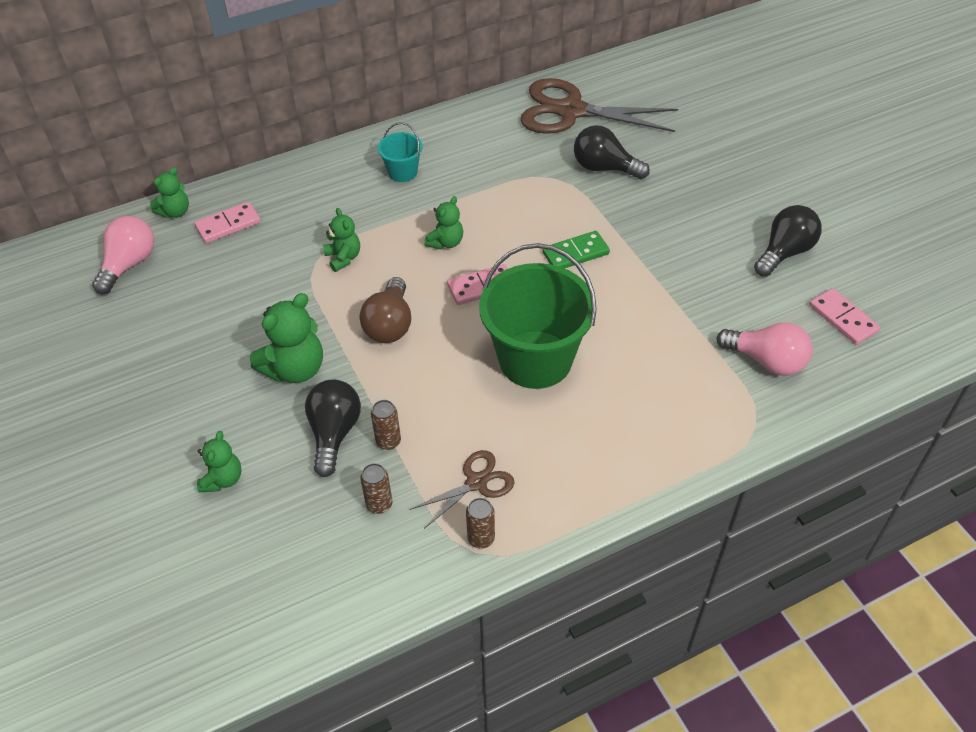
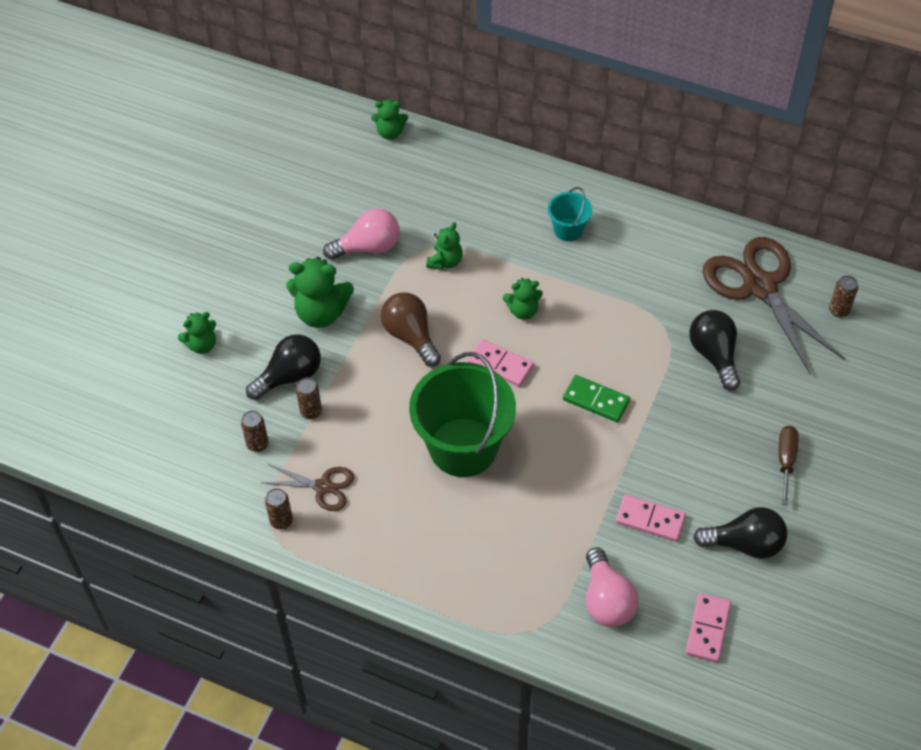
camera: 50 degrees right, 5 degrees up
(129, 264) = (320, 149): pink light bulb -> pink light bulb (368, 247)
(228, 225) = (408, 171): pink domino -> pink domino (650, 520)
(389, 324) = (410, 336): brown light bulb -> brown light bulb turned 90 degrees clockwise
(633, 89) = (839, 310): none -> brown can
(732, 188) = (786, 460): none -> brown screwdriver

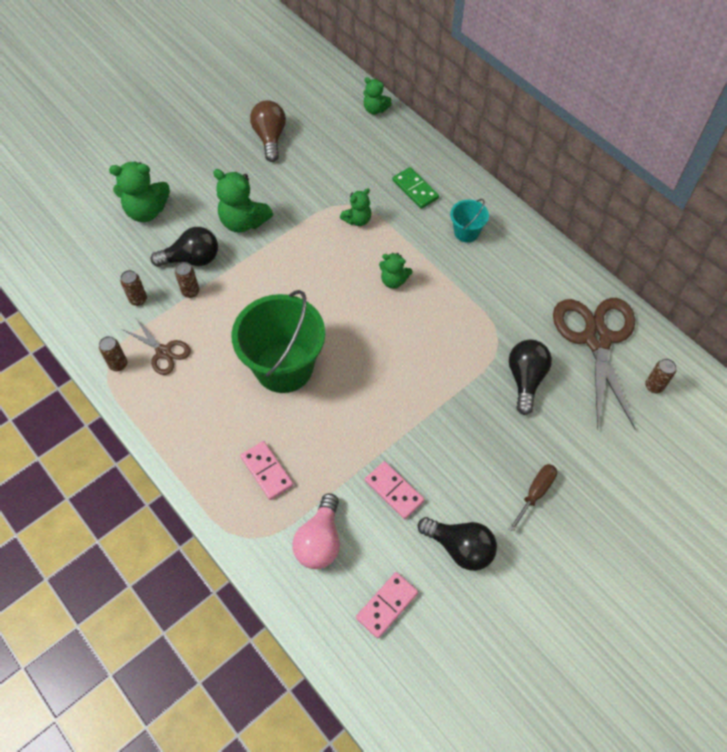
camera: 25 degrees right, 5 degrees up
(202, 345) = (146, 211): green teddy bear -> green teddy bear, size x1.68
(368, 247) = (307, 187): pink light bulb -> none
(410, 336) = (297, 265): brown light bulb -> brown light bulb (270, 138)
(500, 364) = (351, 315): pink domino -> pink domino (267, 471)
(596, 400) = (408, 375): green domino -> green domino (415, 189)

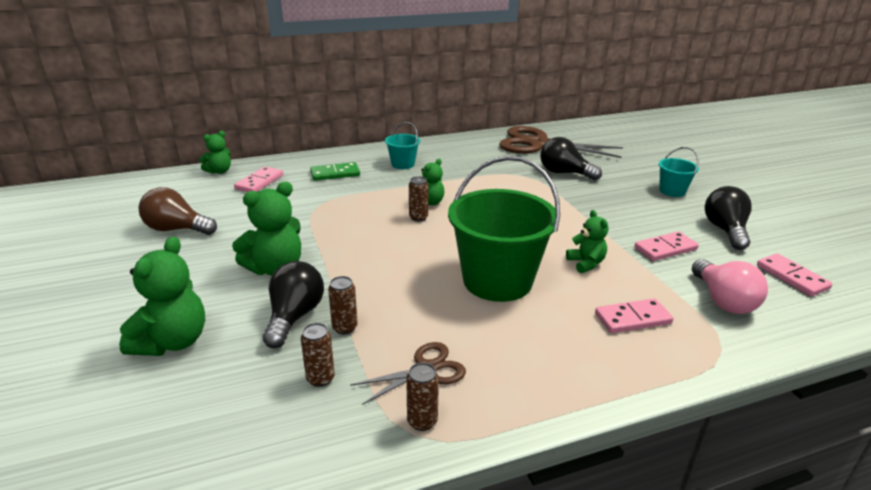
camera: 70 degrees left, 30 degrees down
(320, 541) = (723, 301): pink light bulb -> pink light bulb turned 45 degrees clockwise
(357, 220) = (342, 205): green teddy bear -> green teddy bear (586, 263)
(370, 145) = (259, 182): none -> pink domino
(460, 547) = (725, 230): black light bulb -> black light bulb turned 45 degrees counterclockwise
(535, 493) = (672, 191): brown screwdriver -> turquoise bucket
(654, 386) = (587, 137): brown can -> brown can (418, 218)

